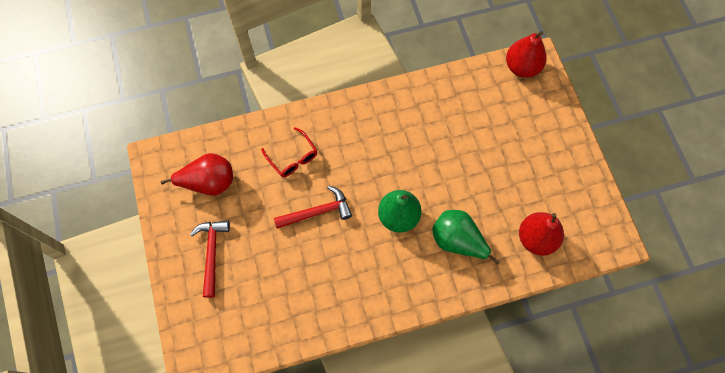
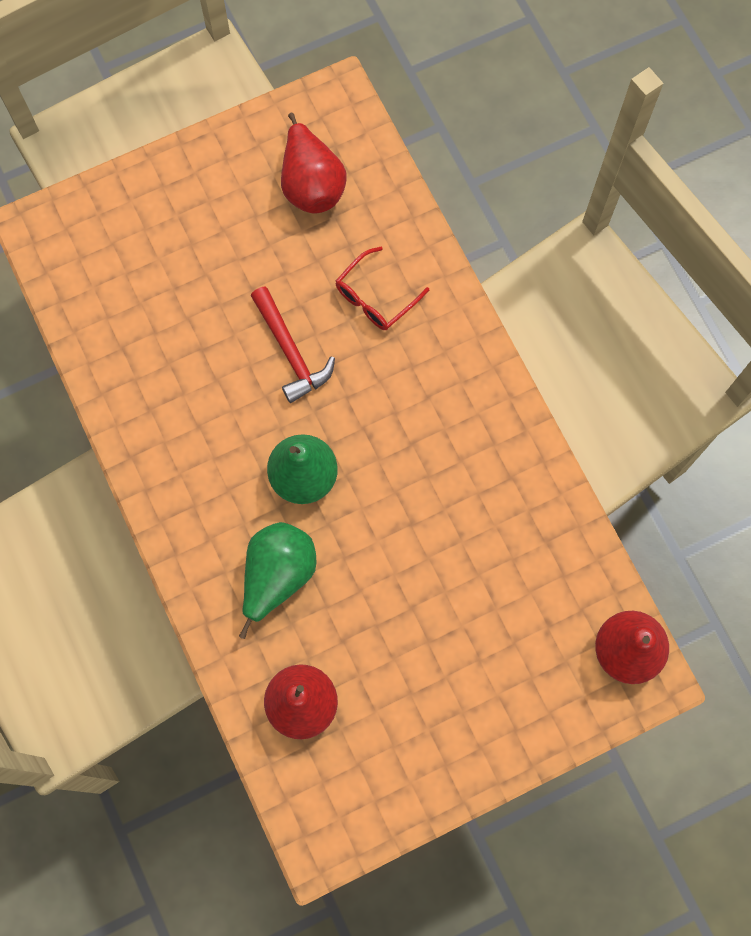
camera: 80 degrees right, 5 degrees up
(212, 253) = (200, 215): red hammer -> none

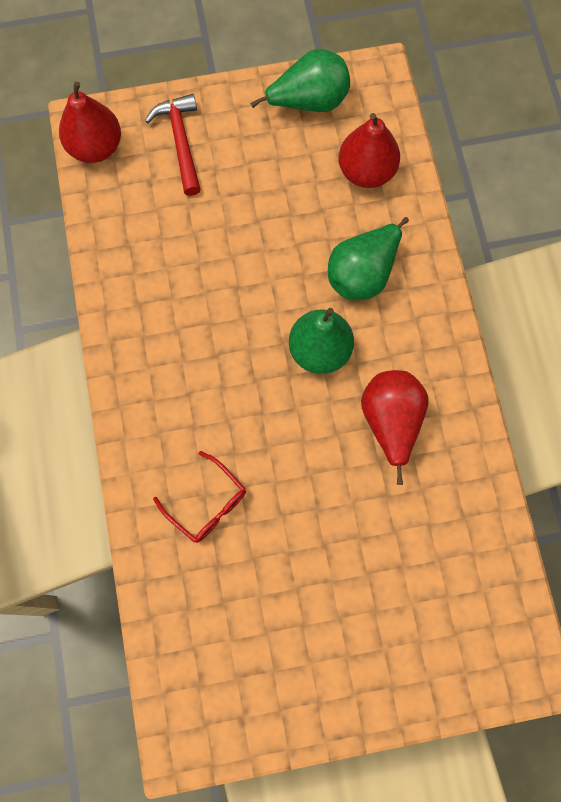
camera: 165 degrees left, 0 degrees up
(290, 351) = (303, 470): red hammer -> red hammer (181, 142)
(311, 184) = (236, 646): red pear -> red pear (391, 422)
(375, 297) = (207, 504): red glasses -> red glasses turned 75 degrees clockwise
(393, 782) = (309, 101): none -> green pear

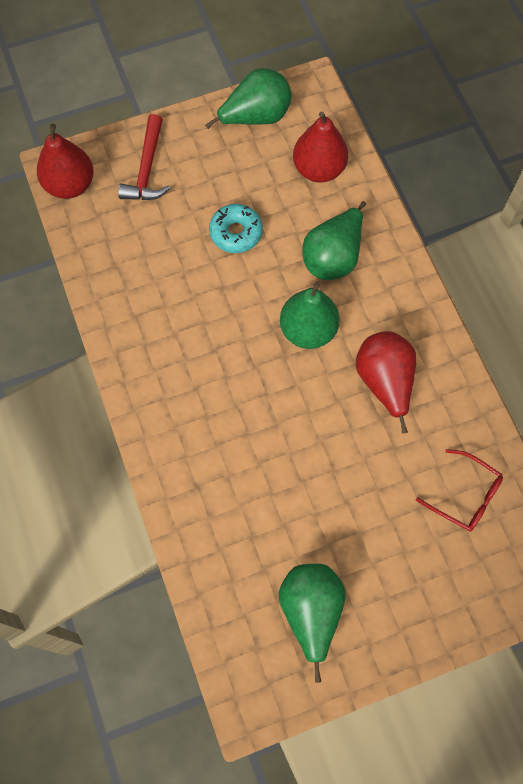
camera: 10 degrees left, 5 degrees down
(181, 142) = (147, 169): red hammer -> red hammer turned 150 degrees counterclockwise
(207, 504) = (232, 482): red glasses -> red glasses (465, 496)
(263, 229) = (236, 233): none -> turquoise donut
(264, 657) = (311, 611): none -> green pear

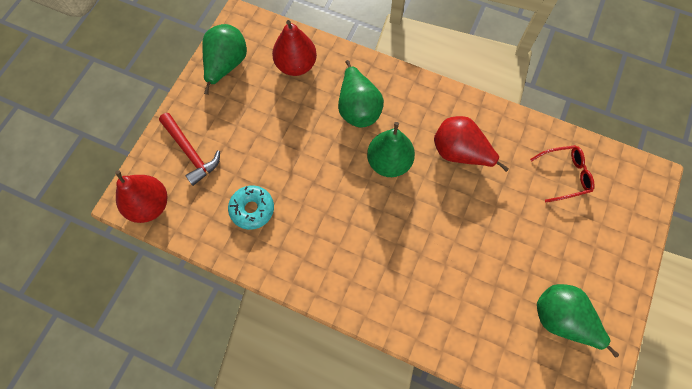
camera: 45 degrees left, 0 degrees up
(236, 233) = (287, 143): turquoise donut -> turquoise donut (252, 209)

